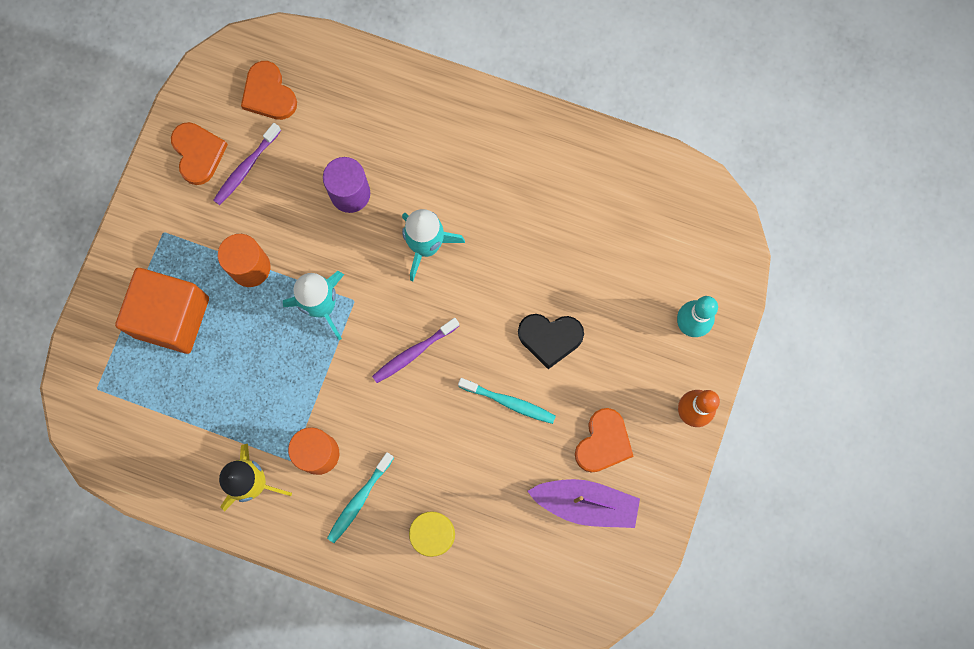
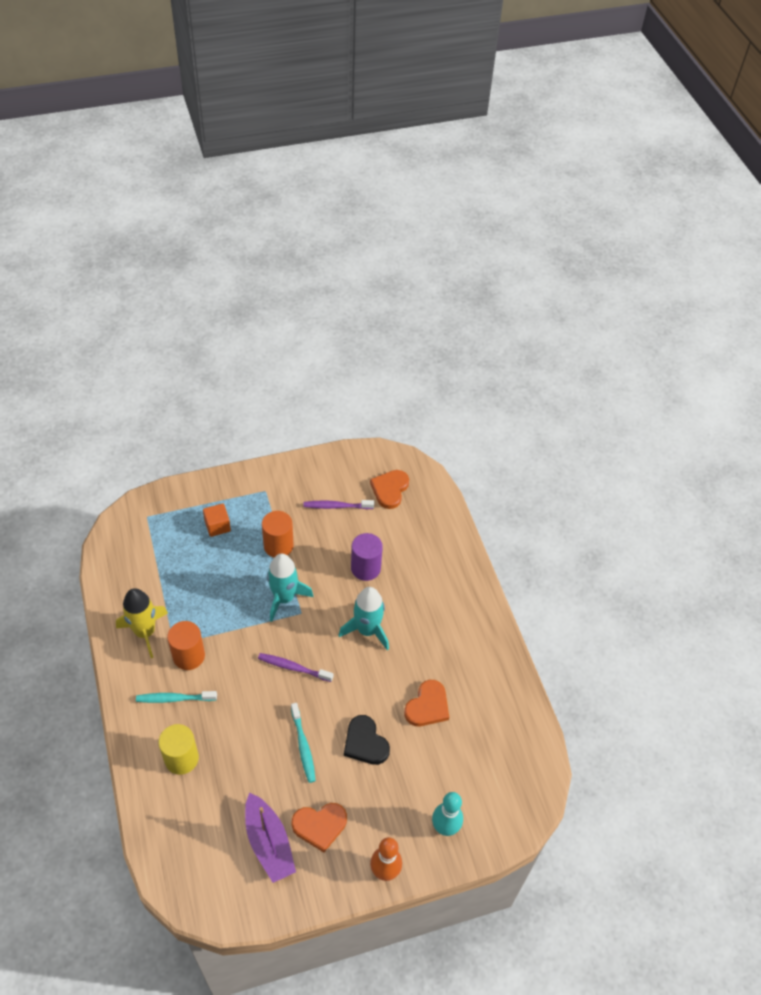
camera: 50 degrees right, 25 degrees down
(171, 317) = (217, 526): orange cube -> orange cube, size x0.49
(198, 153) = (325, 478): orange heart -> orange heart (427, 706)

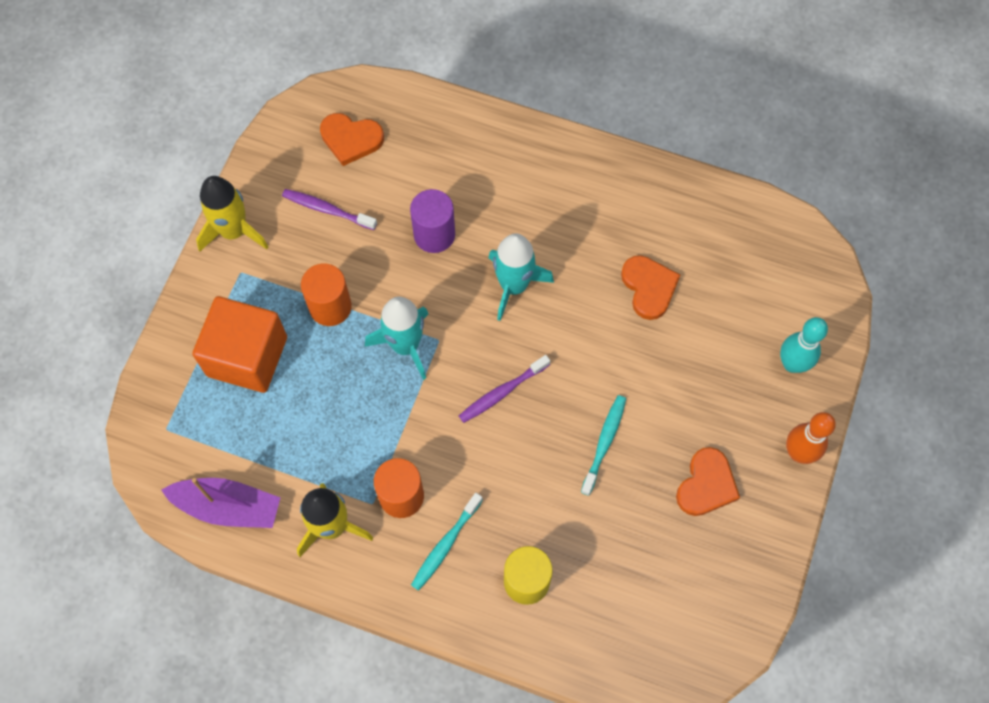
camera: 50 degrees left, 15 degrees up
(217, 526) = (247, 356): orange cube -> orange cube, size x2.04
(269, 843) = (690, 549): purple boat -> purple boat (228, 507)
(287, 472) = (234, 231): none -> yellow rocket
(303, 746) = (604, 443): turquoise toothbrush -> turquoise toothbrush turned 90 degrees counterclockwise
(336, 506) = (327, 210): purple toothbrush -> purple toothbrush turned 75 degrees clockwise
(365, 742) = (645, 377): black heart -> none
(390, 490) = (351, 139): orange heart -> orange heart turned 45 degrees counterclockwise

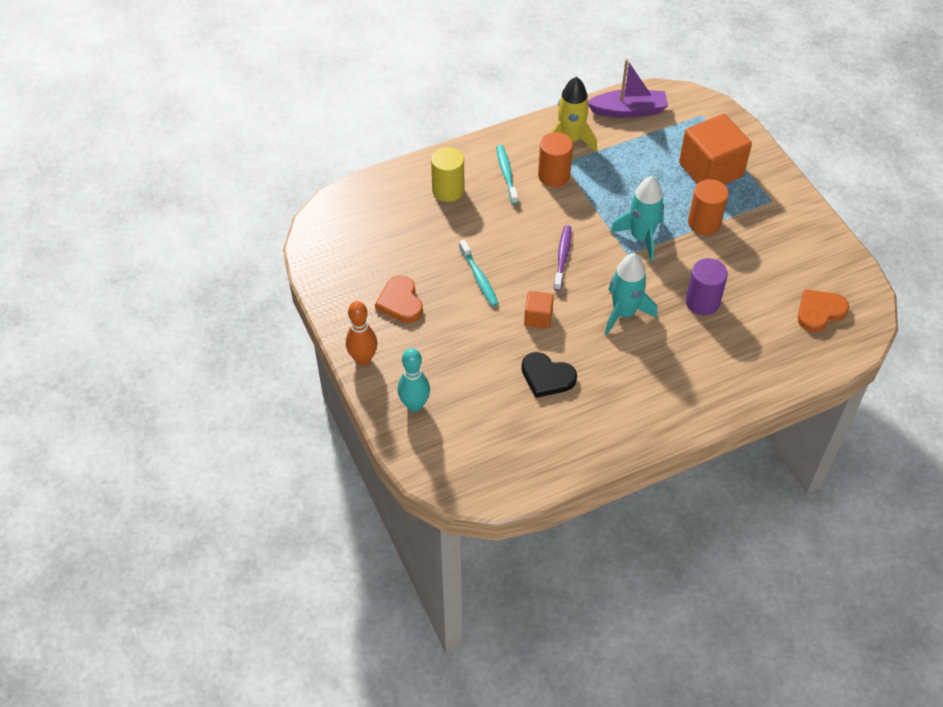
camera: 135 degrees right, 15 degrees down
(228, 507) = (628, 110): purple boat -> purple boat turned 150 degrees counterclockwise
(234, 231) = (804, 215): yellow rocket -> none
(327, 210) = (775, 265): purple toothbrush -> none
(594, 350) = (538, 317): none -> orange cube
(649, 287) = (547, 377): orange heart -> black heart

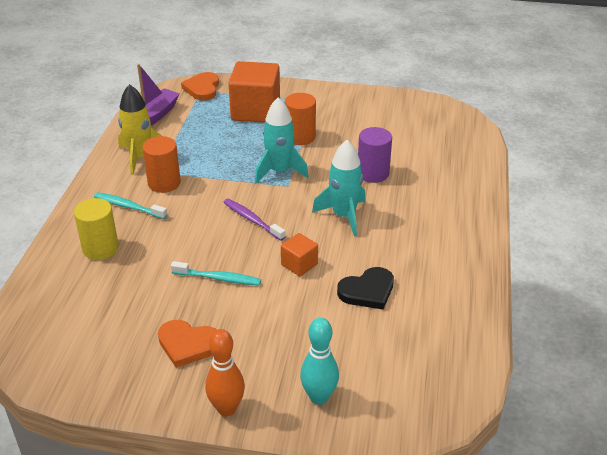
camera: 55 degrees left, 15 degrees down
(819, 312) = (434, 129): orange heart -> orange heart (202, 88)

